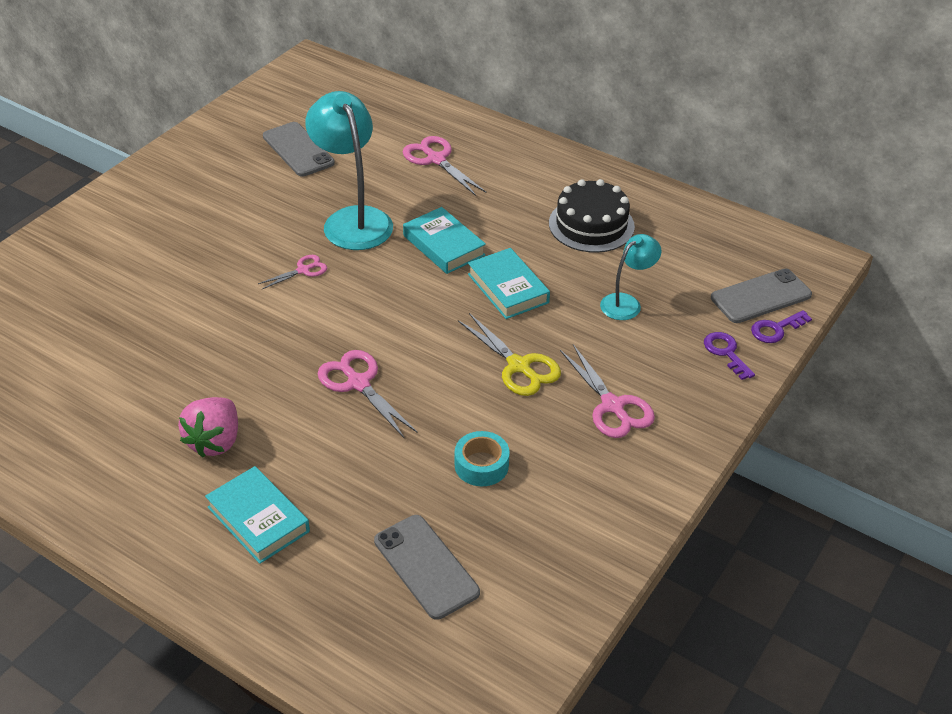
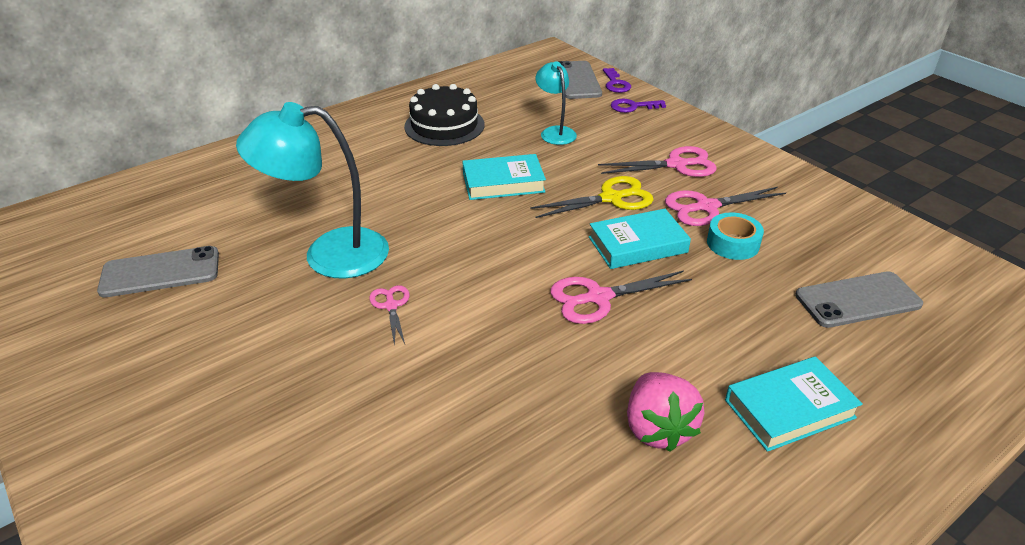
camera: 70 degrees left, 5 degrees down
(215, 441) = (657, 428): pink strawberry -> pink strawberry turned 45 degrees clockwise
(436, 159) = (275, 183): pink scissors -> pink scissors (706, 207)
(443, 245) = (417, 205): turquoise book -> turquoise book (637, 245)

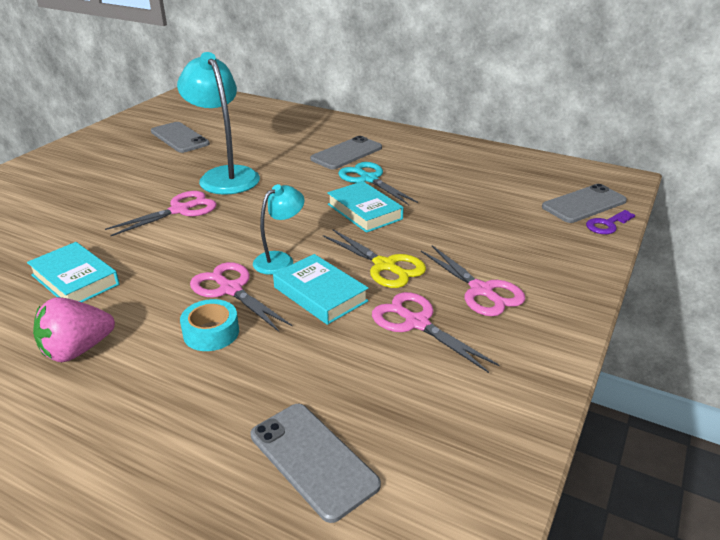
camera: 65 degrees right, 5 degrees down
(361, 159) = (346, 153): none -> grey phone
(391, 306) = (180, 210): pink scissors -> pink scissors, size x1.69
(436, 162) = (369, 179): none -> turquoise scissors
(444, 125) = (426, 168): black cake -> none
(555, 132) = (471, 215): turquoise lamp -> turquoise lamp (280, 259)
(632, 107) = (570, 243): purple key -> none
(733, 243) = (362, 350): turquoise tape -> turquoise tape (211, 332)
(789, 409) = (116, 424): turquoise book -> turquoise book (75, 279)

